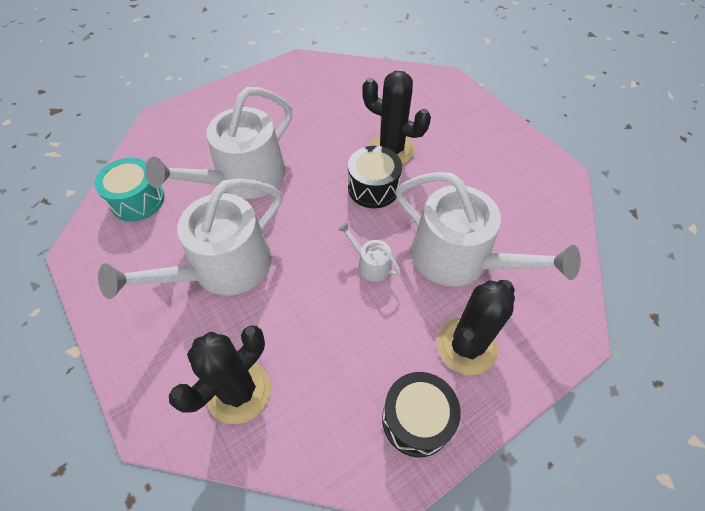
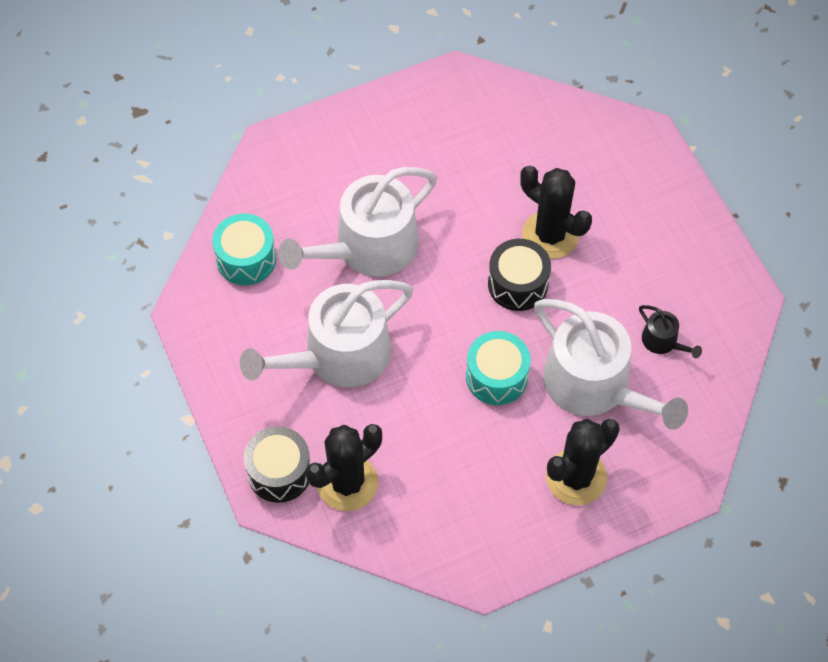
camera: 10 degrees right, 5 degrees up
(371, 264) = (496, 376): white watering can -> turquoise drum
(416, 420) = (510, 535): black drum -> black drum (279, 472)
(506, 214) = (663, 341): none -> black watering can

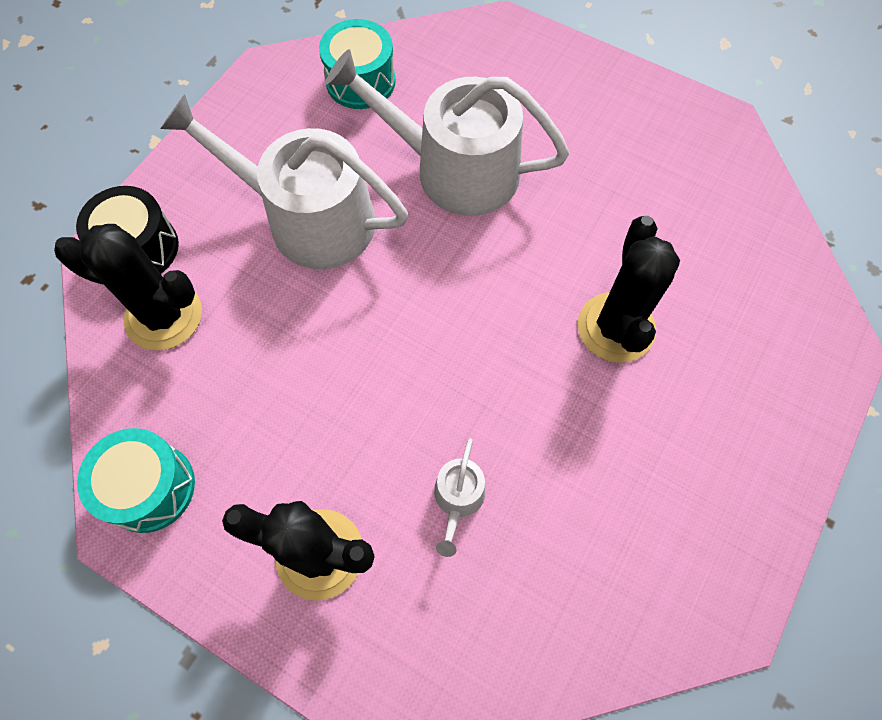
camera: 55 degrees right, 5 degrees up
(496, 376) = (392, 383): turquoise drum -> turquoise drum (150, 487)
(518, 284) = (526, 333): black drum -> none
(594, 386) = (458, 498): white watering can -> white watering can, size x0.42
(663, 341) = (579, 544): black watering can -> none

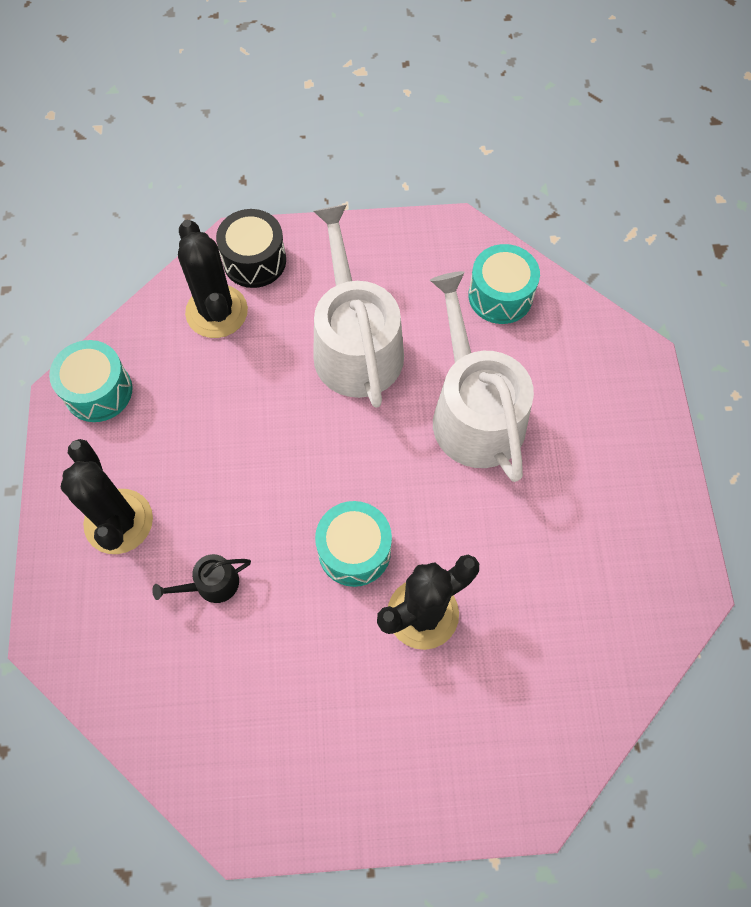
camera: 55 degrees right, 0 degrees up
(458, 498) = (211, 584): white watering can -> black watering can
(516, 346) = (354, 550): none -> turquoise drum

